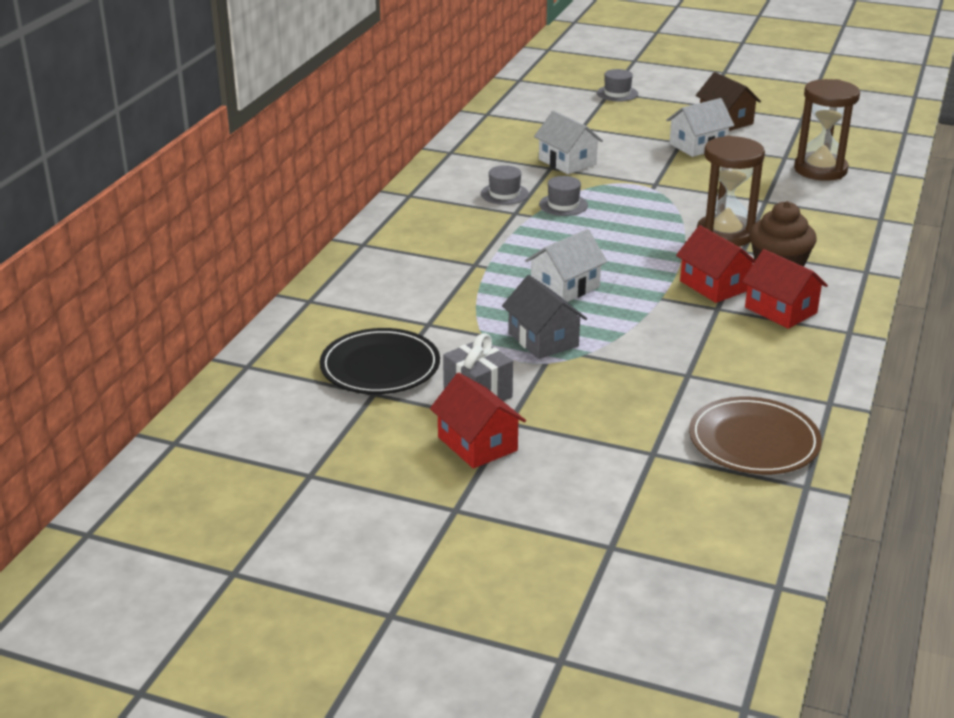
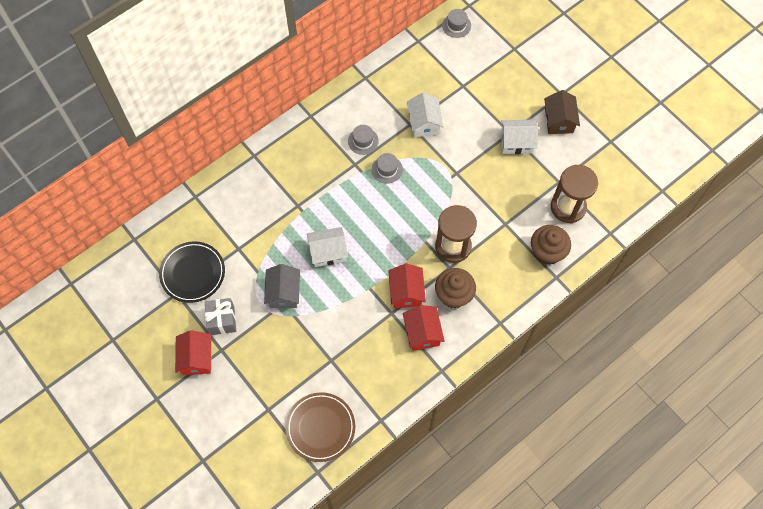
camera: 30 degrees right, 35 degrees up
(617, 93) = (517, 53): grey hat -> grey hat (456, 25)
(843, 205) = (547, 252): none -> brown cupcake

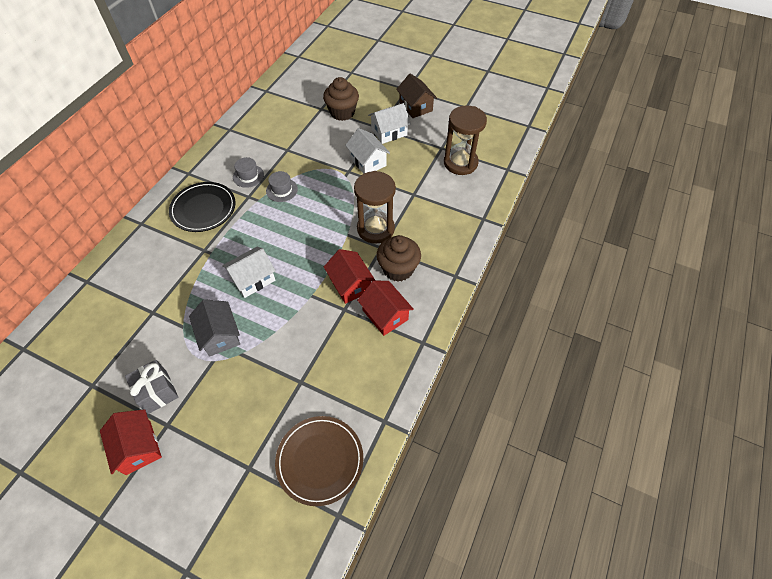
camera: 25 degrees left, 10 degrees down
(192, 273) = (106, 356): black plate -> black plate (203, 209)
(424, 123) = (300, 144): white house -> white house (368, 162)
(456, 25) = (294, 71): grey hat -> none
(547, 252) = (463, 202): brown cupcake -> brown cupcake (342, 112)

